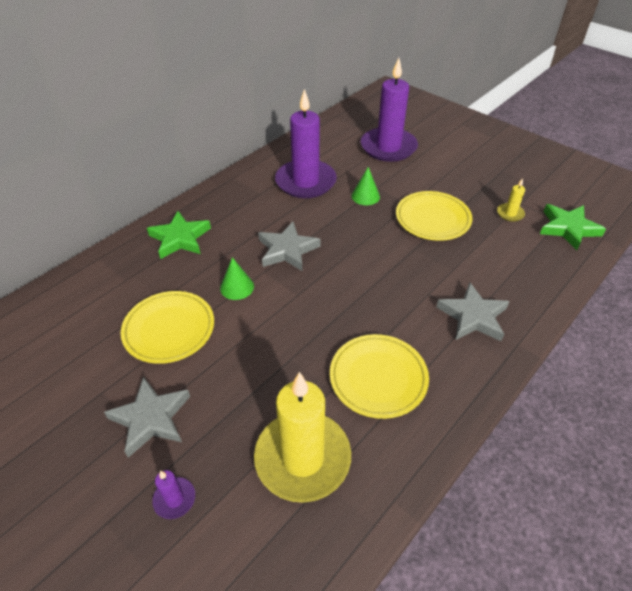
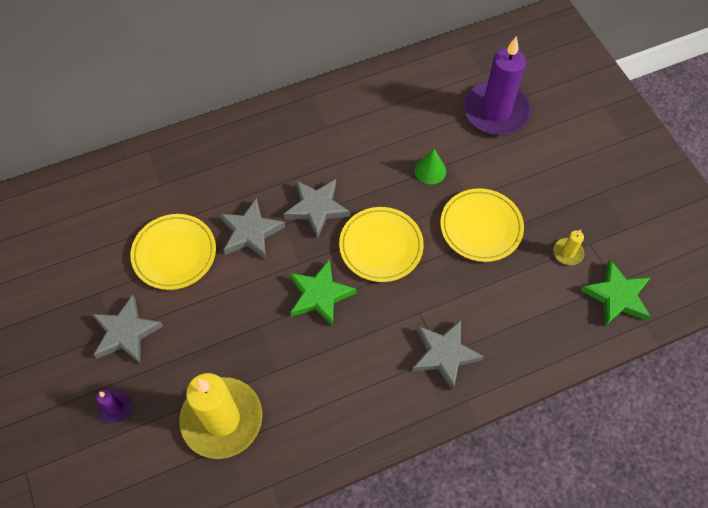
camera: 25 degrees right, 15 degrees up
(180, 238) = (226, 155): green star -> green star (320, 295)
(237, 287) = (250, 232): green cone -> grey star
(305, 182) = (380, 128): purple candle -> none
(378, 378) = (321, 377): yellow plate -> yellow plate (381, 246)

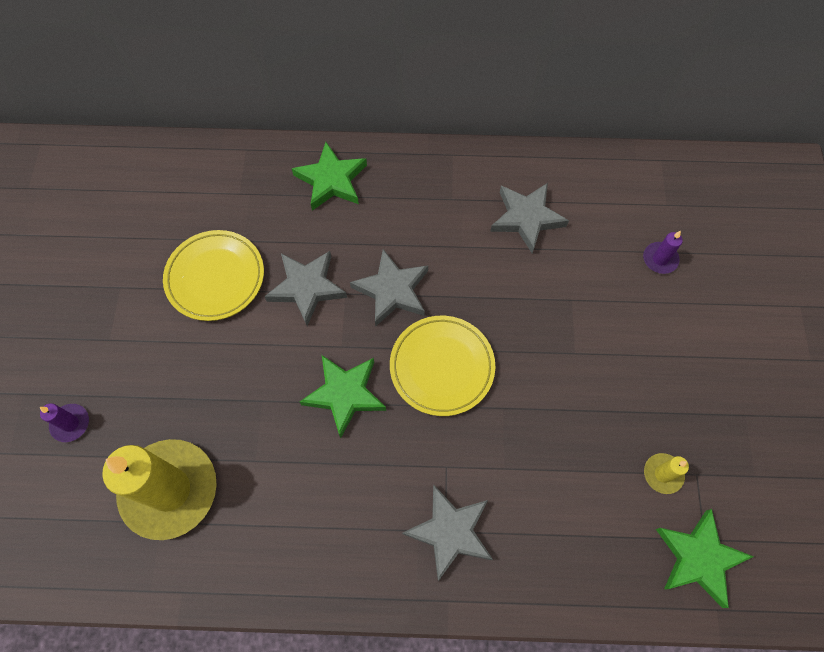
camera: 25 degrees right, 5 degrees up
(126, 332) = (122, 344): grey star -> grey star (526, 218)
(228, 148) = (331, 180): none -> green star
(430, 170) = (544, 299): green cone -> none
(481, 227) = (571, 395): yellow plate -> none
(496, 111) = (660, 259): purple candle -> purple candle, size x0.42

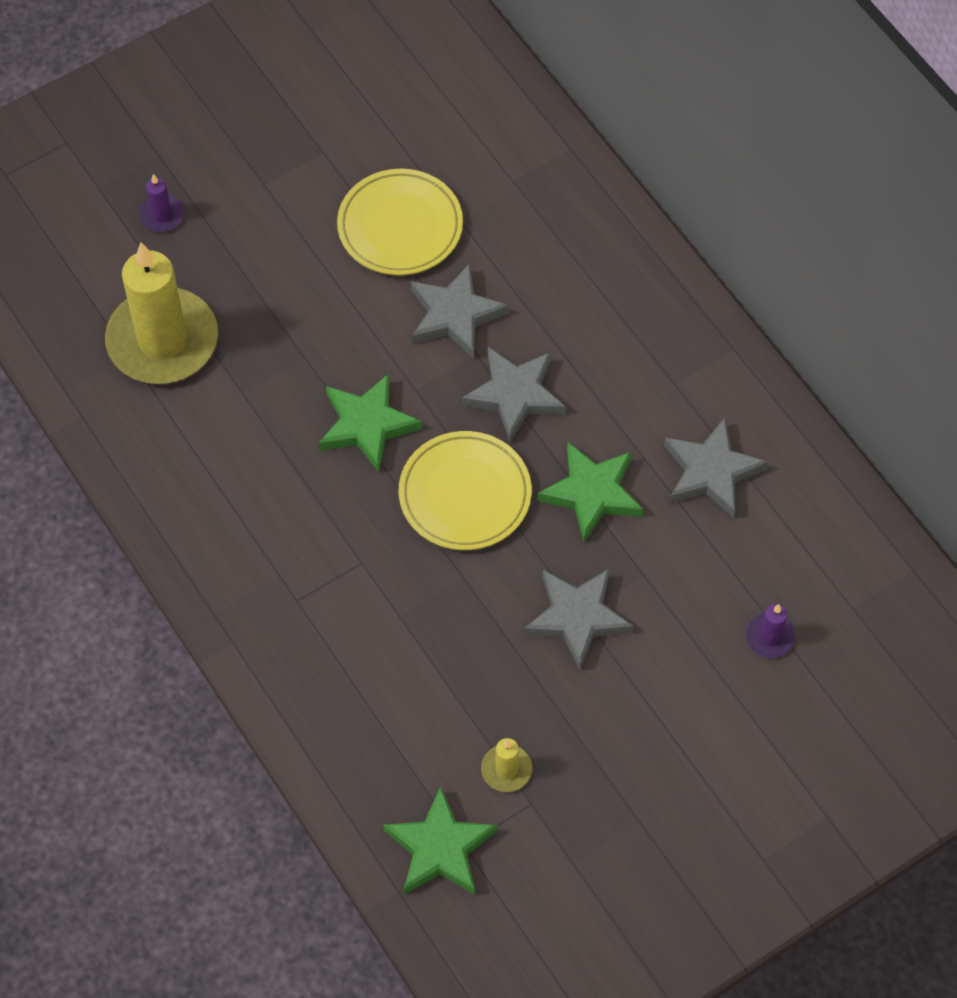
camera: 55 degrees right, 5 degrees down
(331, 180) = (600, 253): green star -> green star (592, 493)
(450, 532) = (299, 605): grey star -> grey star (577, 618)

